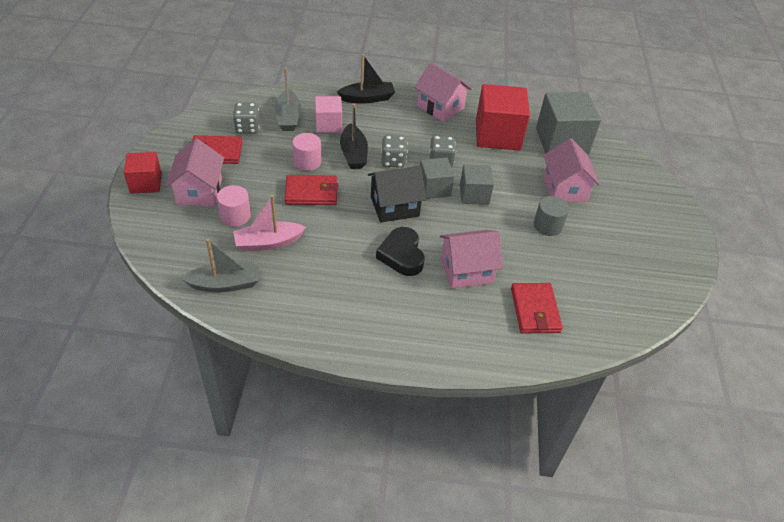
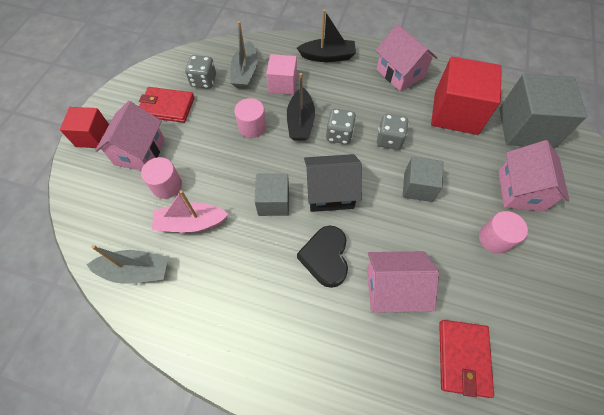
camera: 15 degrees right, 15 degrees up
(311, 193) = (248, 165): red wallet -> none
(434, 188) = (376, 174): grey cube -> grey cube (273, 202)
(547, 225) = (494, 238): grey cylinder -> pink cylinder

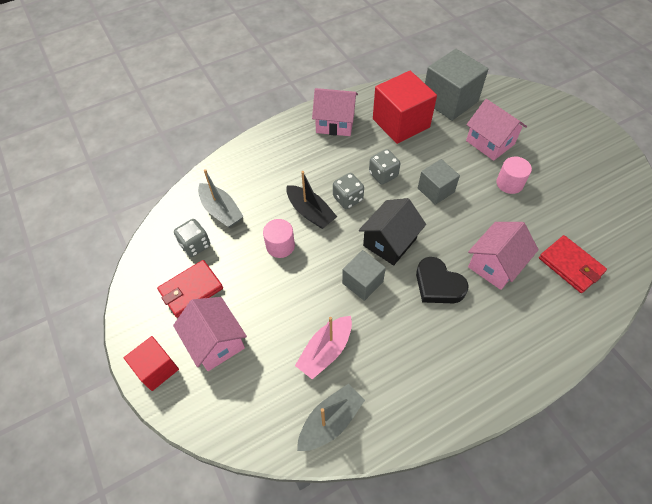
camera: 45 degrees left, 5 degrees down
(167, 185) = (272, 344): pink cylinder -> none
(282, 84) = (262, 196): pink cube -> none
(328, 56) = (270, 150): black boat -> none

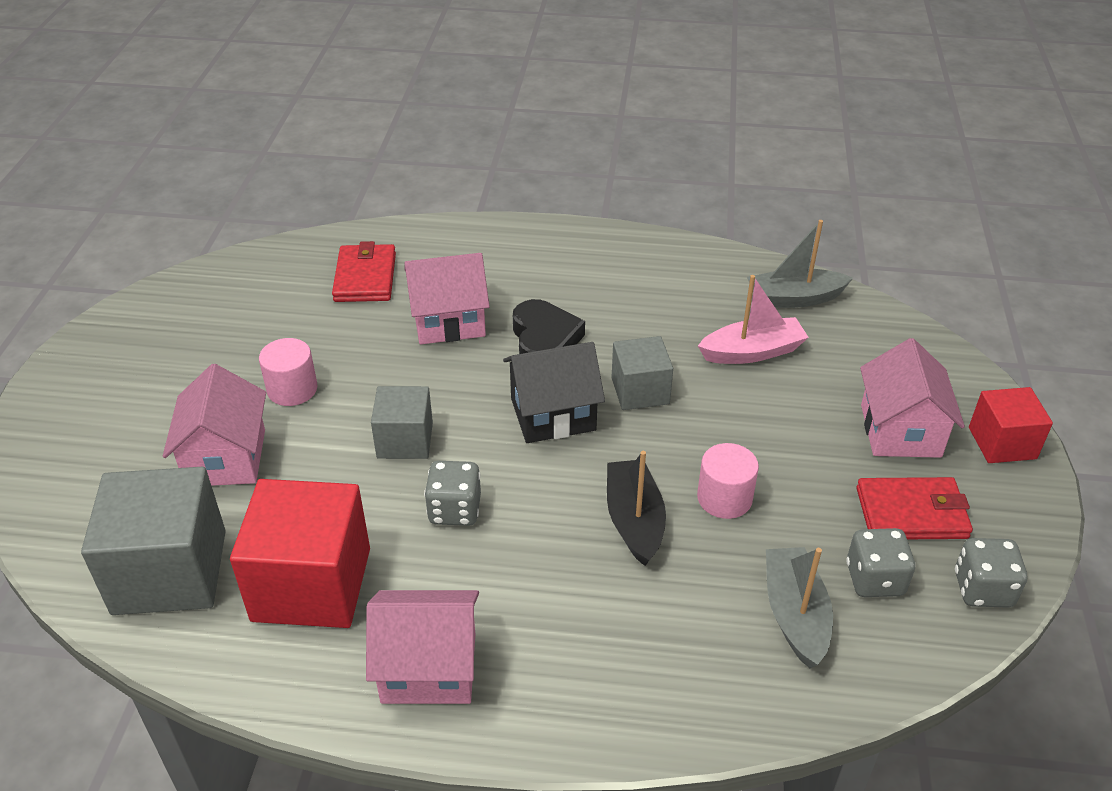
camera: 145 degrees left, 15 degrees down
(335, 123) = (429, 667): pink house -> pink house turned 45 degrees counterclockwise
(348, 198) = (552, 506): grey dice -> grey dice (982, 589)

